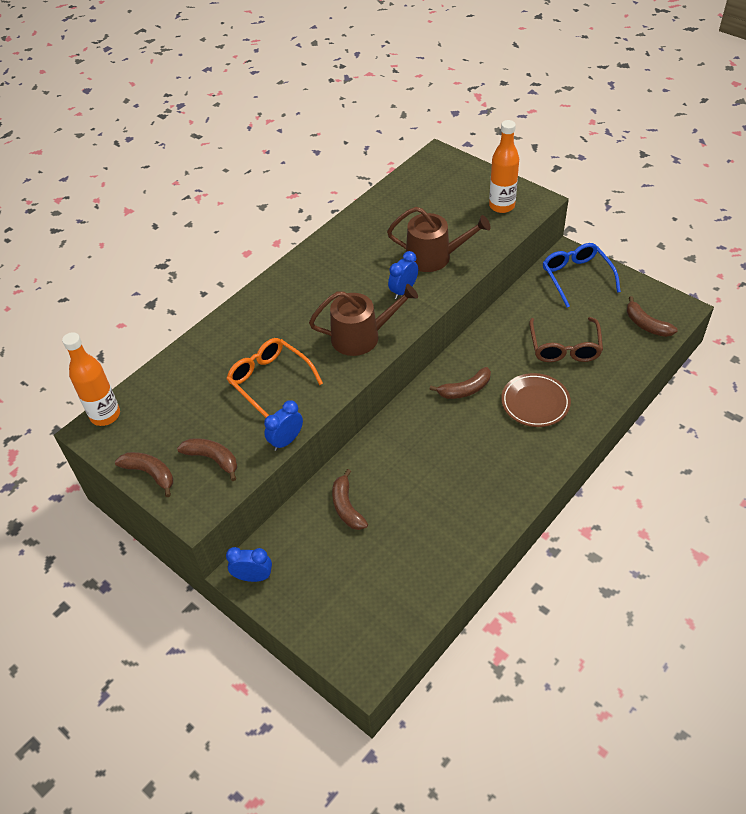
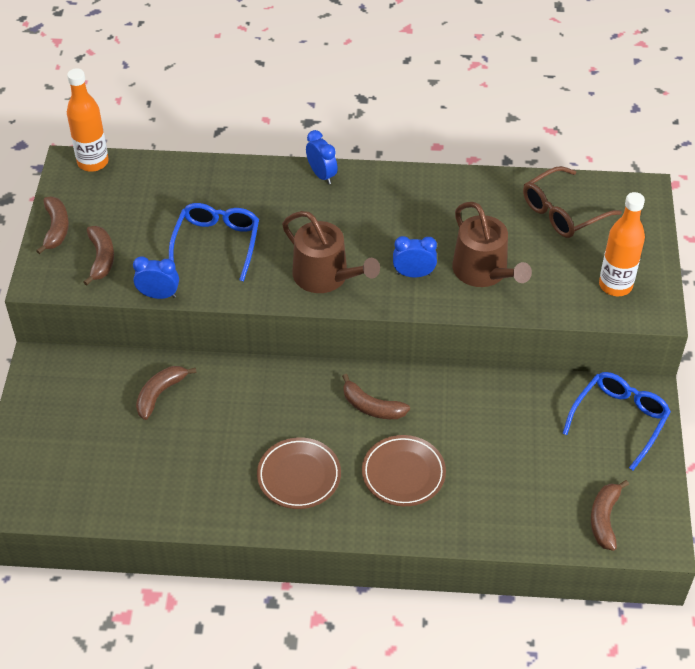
camera: 50 degrees right, 0 degrees up
(253, 577) = (40, 372): blue clock -> blue clock (322, 175)
(270, 381) = (217, 243): orange glasses -> blue glasses
(492, 461) = (299, 476): none -> brown plate
(564, 347) = (502, 461): brown glasses -> brown glasses (562, 212)

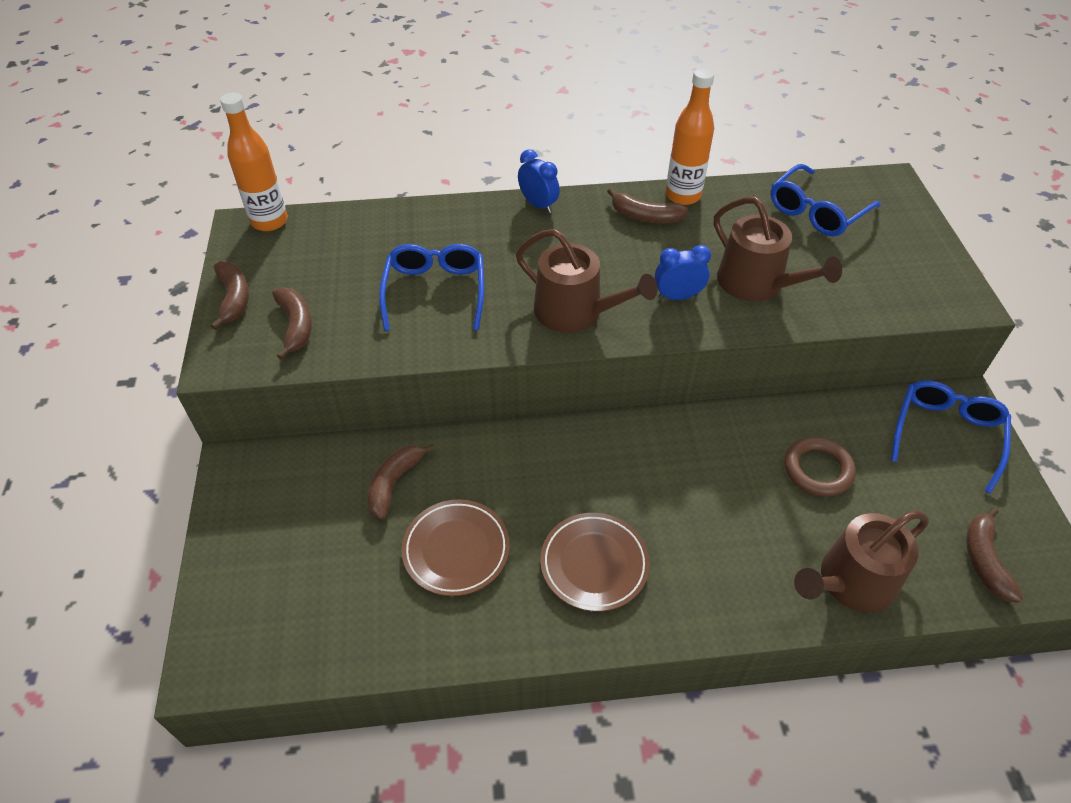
camera: 10 degrees left, 0 degrees up
(159, 295) = (376, 360): blue clock -> none
(371, 407) = (657, 461): brown banana -> brown banana (645, 216)
(403, 473) = (722, 540): brown plate -> brown plate (456, 550)
(491, 518) = (850, 582): none -> brown watering can
(500, 432) = (818, 469): none -> brown ring
(562, 212) = (816, 211): brown glasses -> blue glasses
(615, 285) = (909, 280): orange bottle -> orange bottle (683, 196)

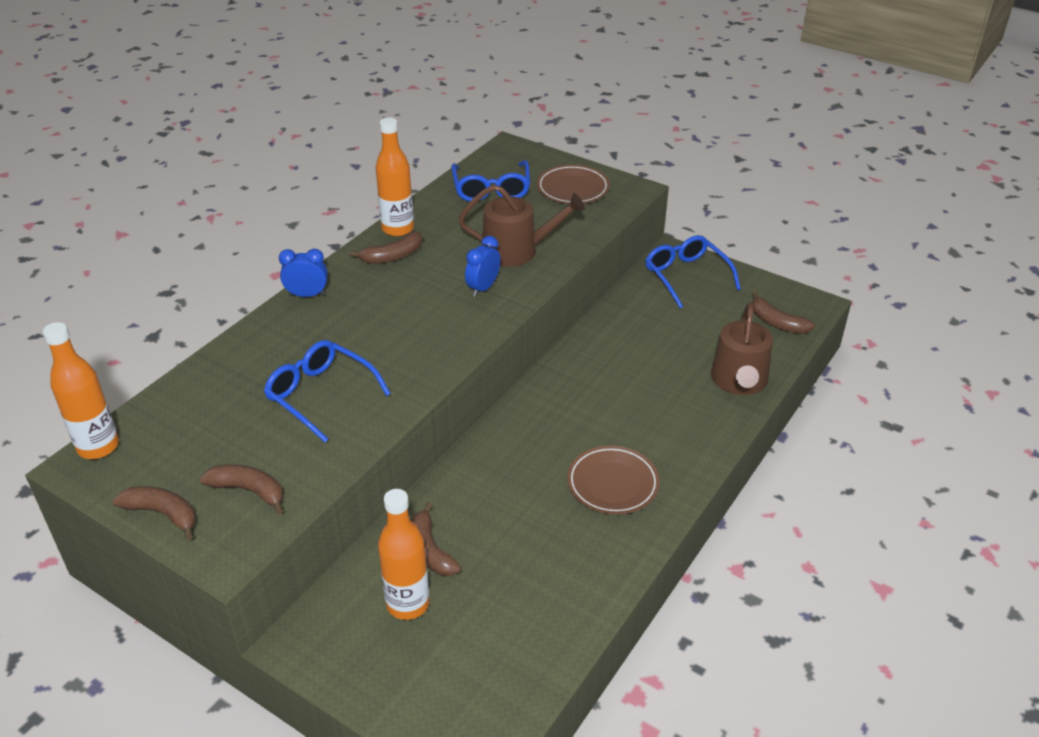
camera: 50 degrees left, 10 degrees down
(326, 508) = (408, 604): none -> orange bottle
(456, 550) = (527, 548): brown plate -> brown plate (573, 188)
(576, 312) = (436, 339): brown watering can -> none
(818, 469) = (653, 341): brown ring -> none

